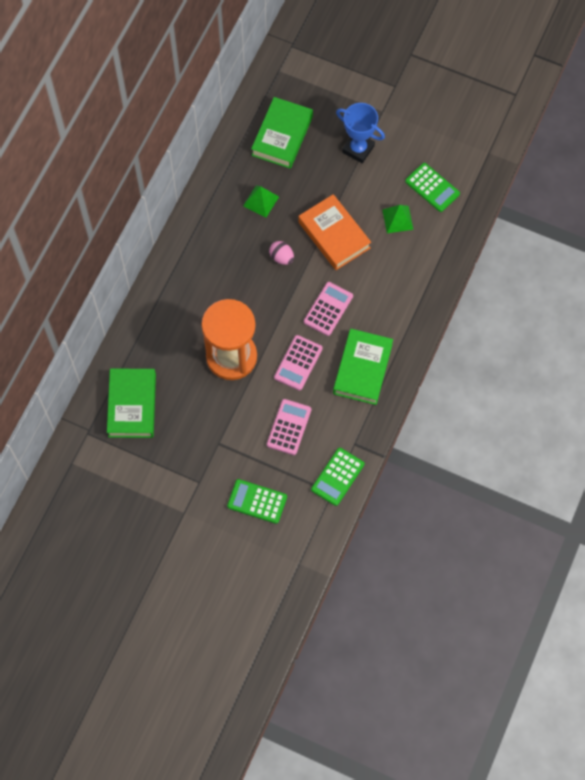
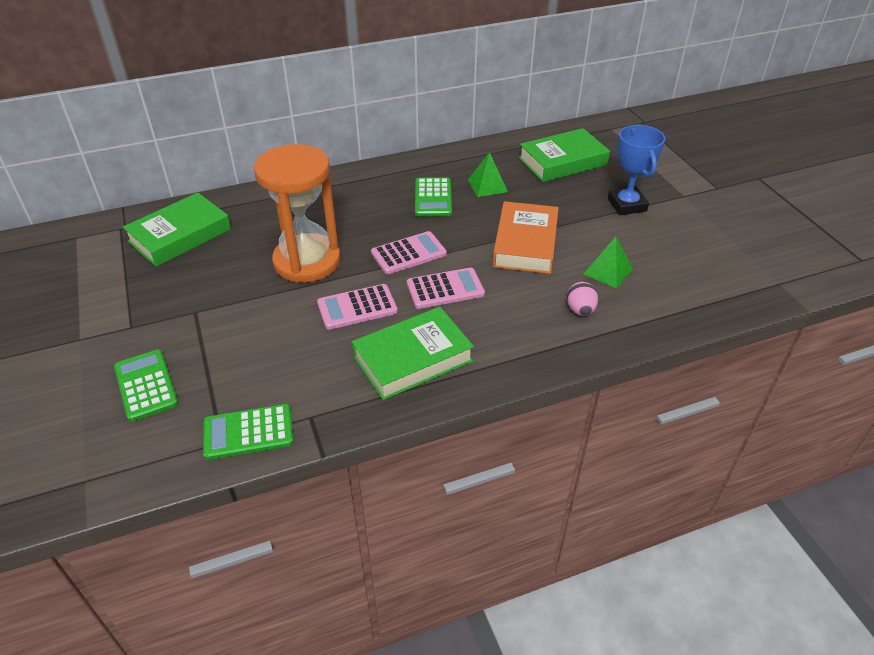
camera: 45 degrees right, 25 degrees down
(281, 257) = (453, 228): pink egg -> pink egg (580, 310)
(289, 427) = (271, 349): pink calculator -> pink calculator (408, 253)
(432, 188) = (677, 271): green calculator -> green calculator (433, 198)

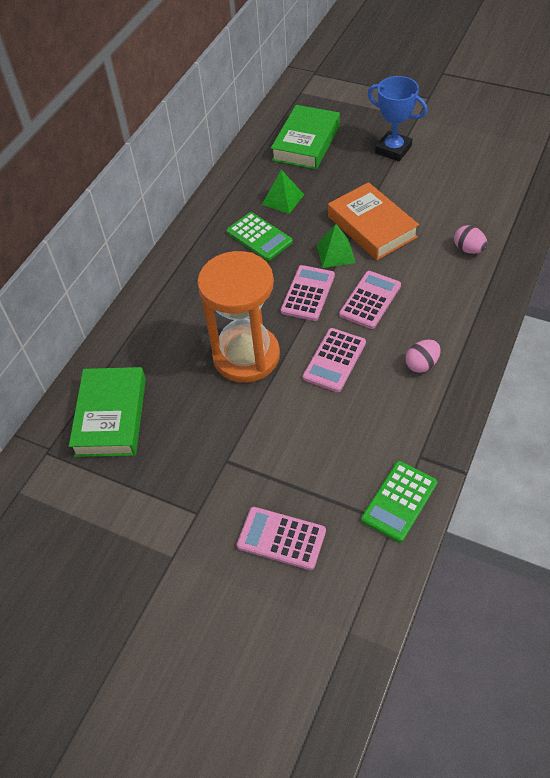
camera: 40 degrees left, 10 degrees up
(146, 385) = (281, 538): green calculator -> pink calculator
(413, 359) = (421, 364): green book -> pink egg
(608, 271) = (447, 209): green pyramid -> green pyramid (335, 253)

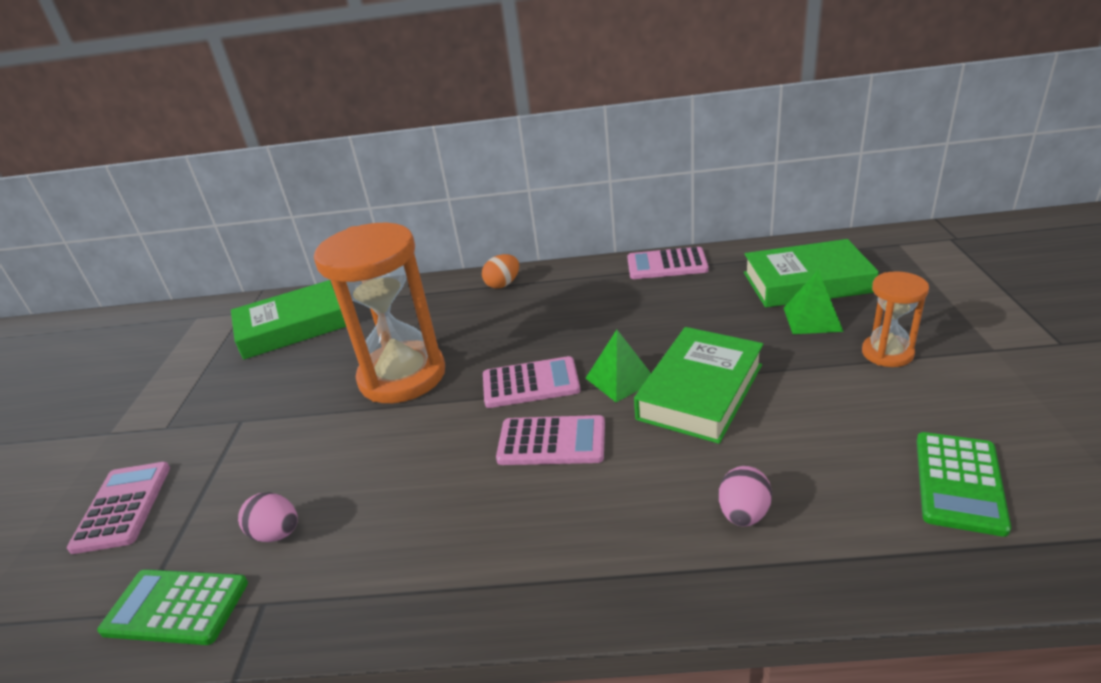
camera: 65 degrees right, 20 degrees down
(171, 273) = (503, 284): none -> orange egg
(259, 237) = (602, 314): green calculator -> green calculator (959, 483)
(283, 199) = (683, 305): green pyramid -> green pyramid (812, 319)
(334, 360) = (422, 448): pink calculator -> pink calculator (667, 264)
(372, 227) = (700, 391): orange book -> green book
(393, 150) = (887, 353): blue trophy -> orange hourglass
(421, 364) = (449, 542): pink egg -> pink egg (276, 533)

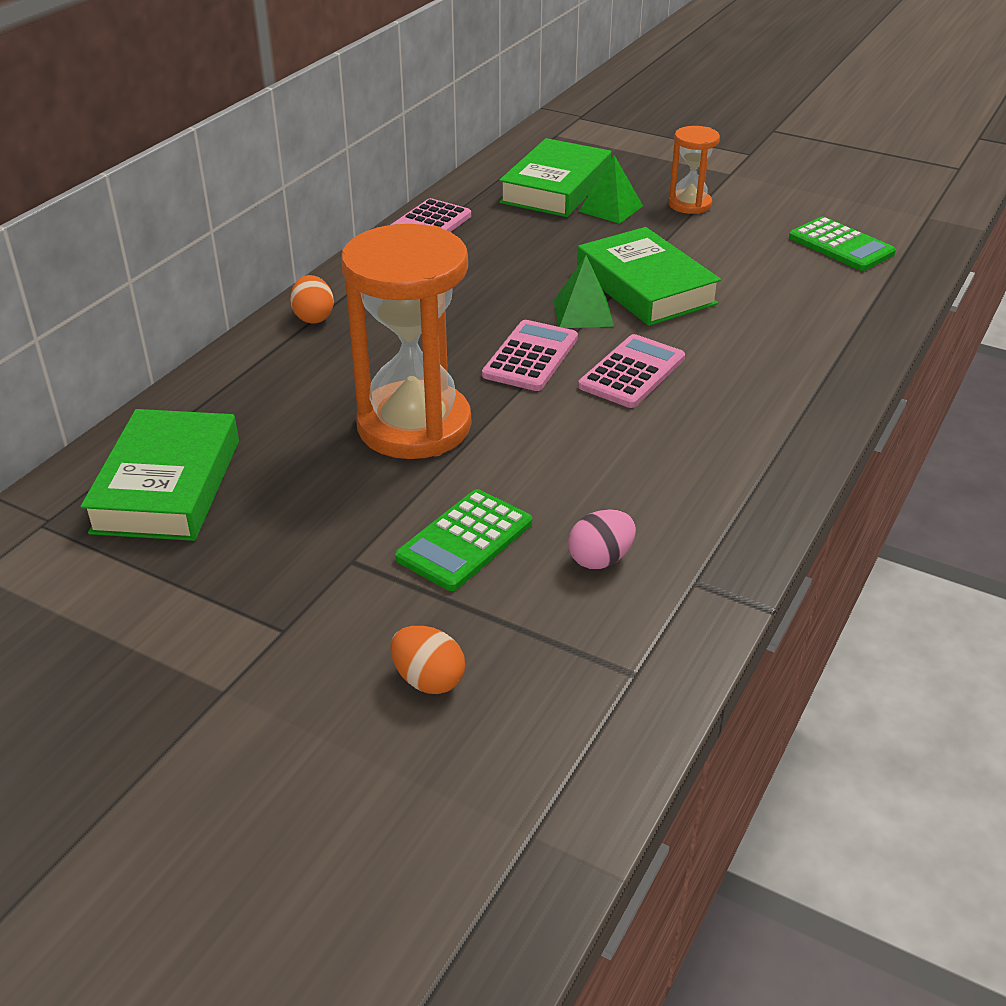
camera: 65 degrees left, 5 degrees up
(123, 507) = (428, 680): pink calculator -> orange egg
(176, 607) = (650, 642): green calculator -> green calculator (464, 541)
(743, 514) = (799, 324): pink egg -> none

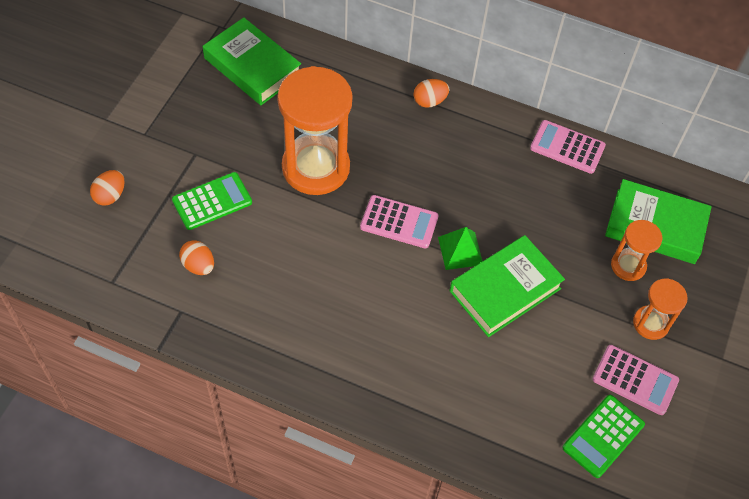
camera: 80 degrees right, 20 degrees up
(167, 485) = (252, 67): green book -> green book turned 45 degrees clockwise
(464, 541) = (212, 201): green calculator -> green calculator turned 120 degrees clockwise
(600, 559) = (198, 265): pink egg -> orange egg
(611, 208) = (628, 266): green pyramid -> orange hourglass
(632, 372) = (387, 281): pink calculator -> pink calculator (635, 380)

